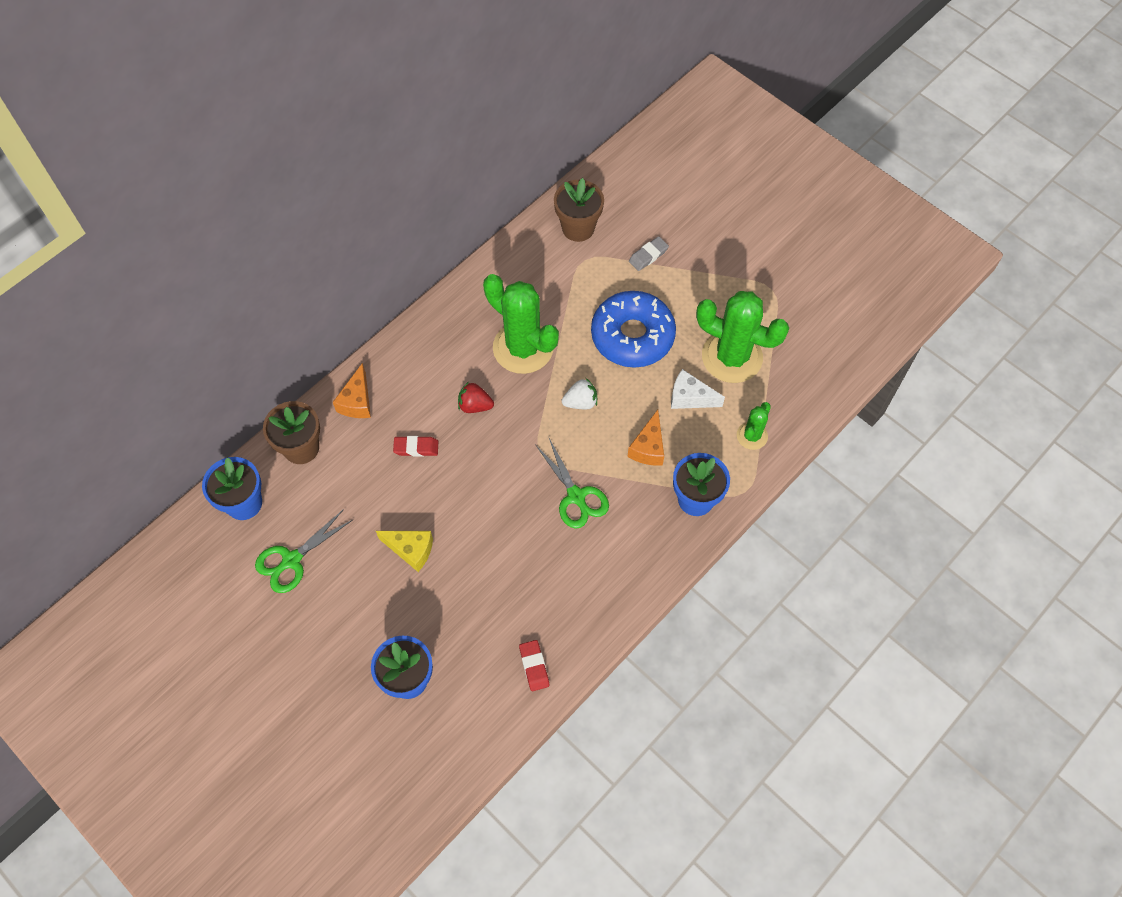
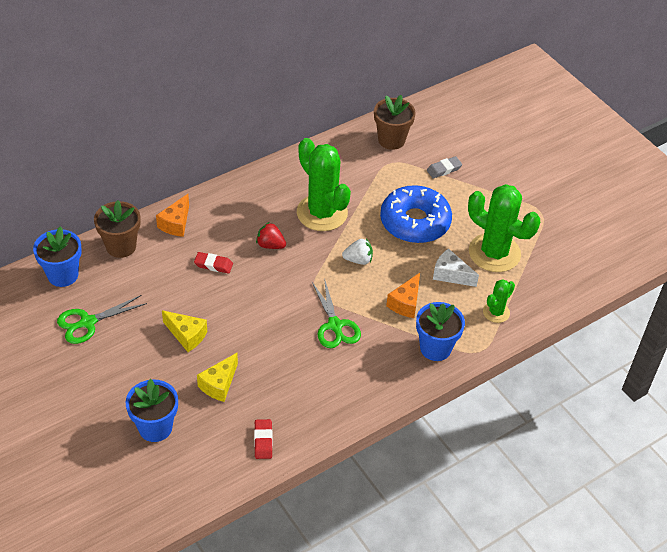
camera: 10 degrees right, 15 degrees down
(465, 605) = (219, 384): none -> yellow cheese

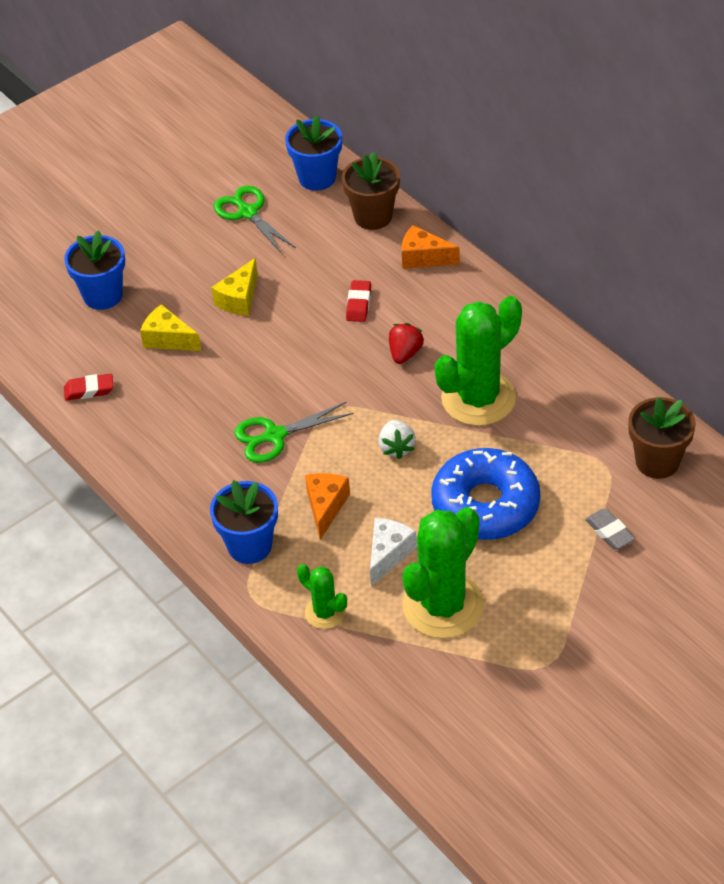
camera: 90 degrees right, 0 degrees up
(406, 303) = (325, 507): orange cheese -> orange cheese turned 75 degrees clockwise

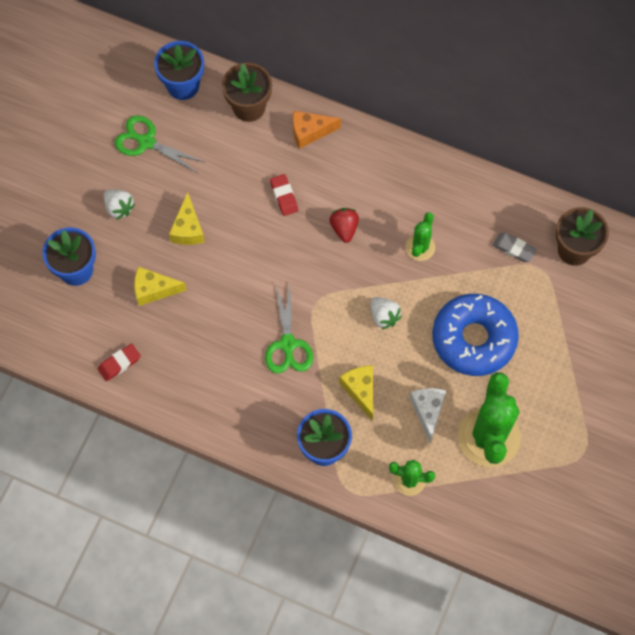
camera: 30 degrees left, 20 degrees up
(182, 258) = (119, 208): none -> white strawberry
(275, 436) = (287, 344): green scissors -> green scissors turned 45 degrees counterclockwise
(325, 507) = (360, 391): orange cheese -> yellow cheese
(478, 399) = (420, 247): green cactus -> green cactus, size x0.50
(609, 532) = (571, 324): grey eraser -> grey eraser (514, 248)

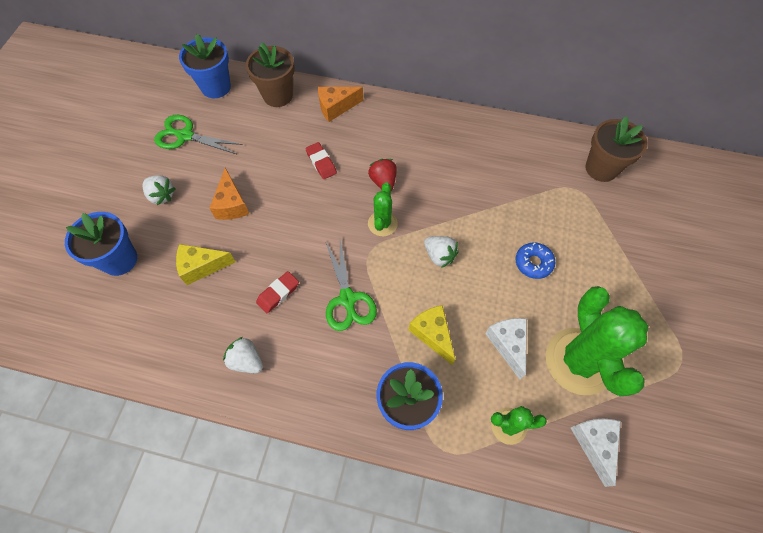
camera: 10 degrees left, 5 degrees down
(119, 363) = (169, 349): red eraser -> red eraser (278, 293)
(188, 229) = (232, 204): yellow cheese -> orange cheese
(188, 386) = (246, 360): none -> white strawberry
(420, 247) = (459, 187): green cactus -> green cactus (382, 223)
(473, 339) = (533, 263): blue donut -> blue donut, size x0.45
(480, 507) = (594, 444): none -> white cheese
(514, 248) = (546, 175): grey eraser -> none

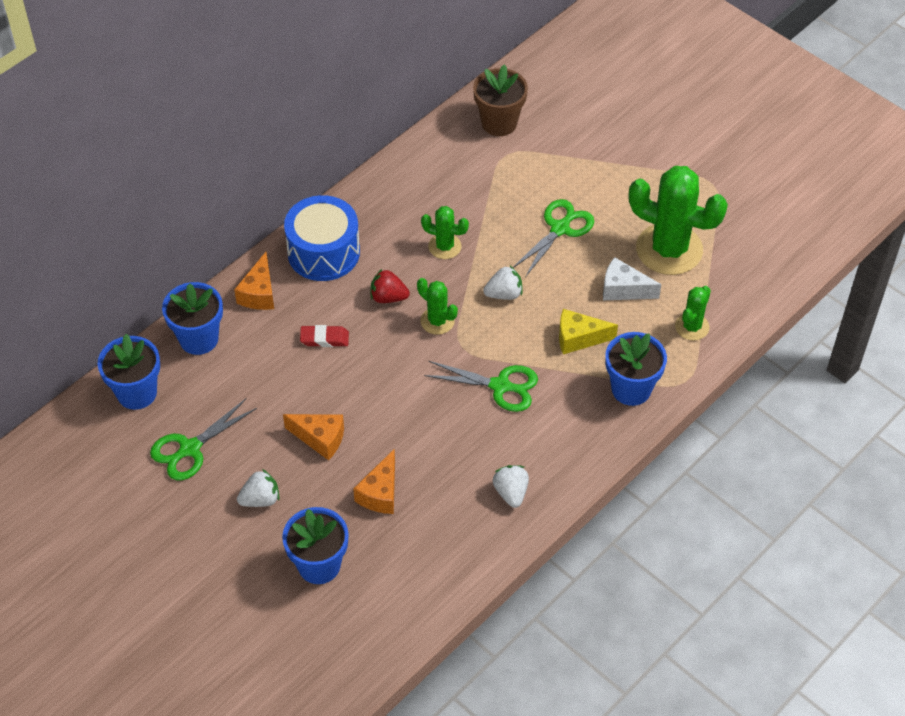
camera: 60 degrees left, 10 degrees down
(202, 267) = (380, 493): yellow cheese -> orange cheese
(246, 360) = (511, 492): white strawberry -> white strawberry turned 105 degrees clockwise
(278, 95) = (199, 339): brown flower pot -> blue flower pot
(278, 293) = (456, 439): red eraser -> none
(396, 124) = (323, 252): none -> blue drum
(455, 193) = (444, 246): none -> green cactus
(533, 263) = (560, 229): blue donut -> green scissors
(594, 444) = (740, 279): white cheese -> none

